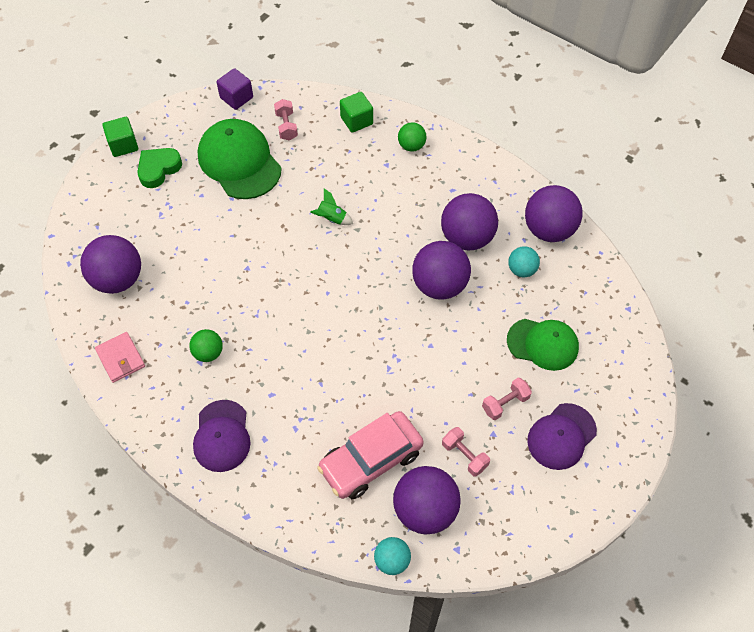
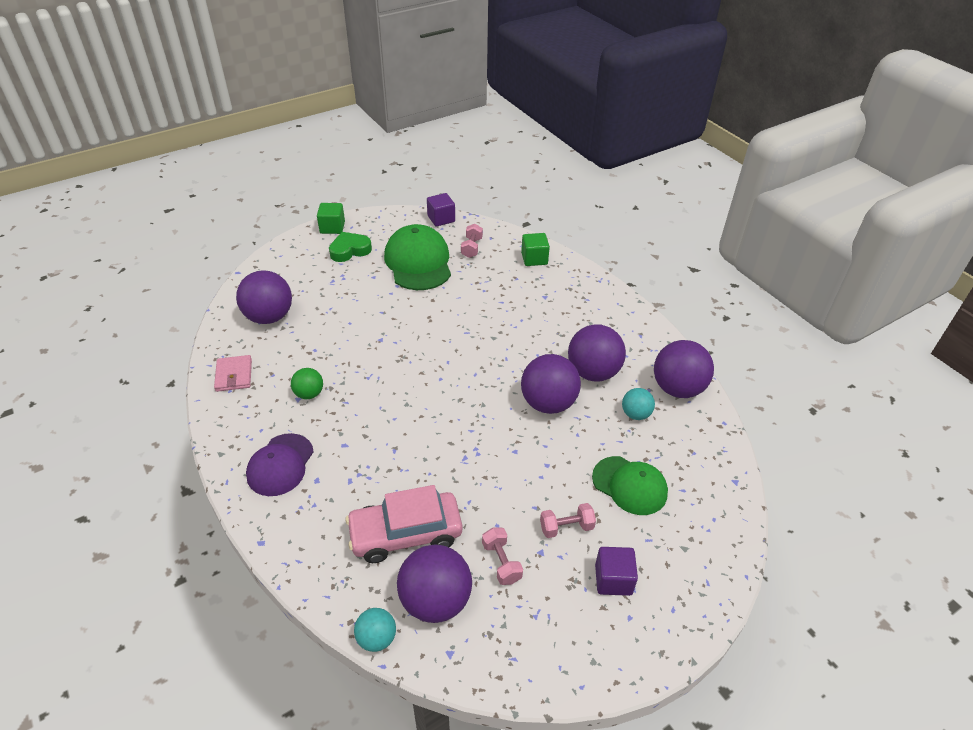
camera: 20 degrees right, 15 degrees down
(332, 219) = (475, 323): green rocket -> none
(411, 146) = (574, 289): green ball -> none
(561, 436) = (613, 579): purple cap -> purple cube

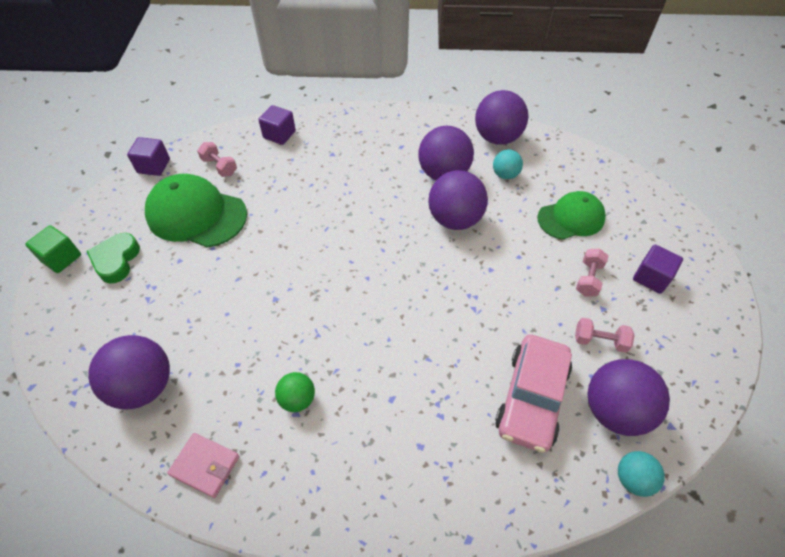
camera: 55 degrees left, 10 degrees up
(280, 465) = (376, 473): purple cap -> none
(534, 259) = (279, 135): green cube -> purple cube

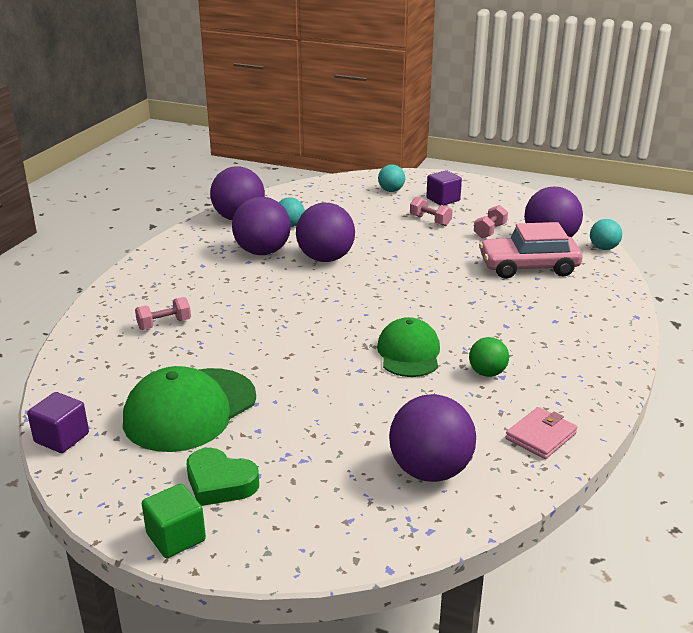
camera: 70 degrees left, 25 degrees down
(219, 166) = (118, 383): pink dumbbell -> pink dumbbell (164, 324)
(279, 135) = (104, 333): purple cube -> none
(531, 398) = (528, 267): pink car -> pink car turned 135 degrees clockwise
(571, 218) = (363, 212): green cap -> green cap (409, 353)
(639, 226) = (391, 190): none -> turquoise ball

